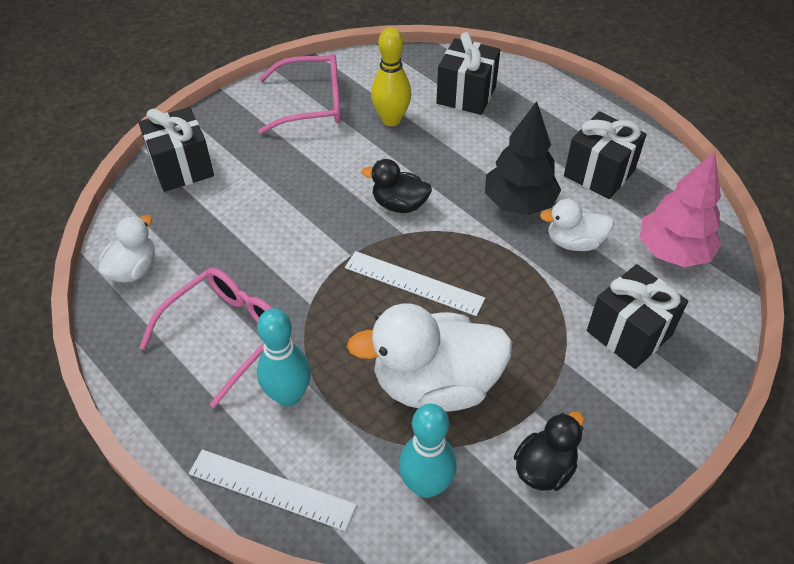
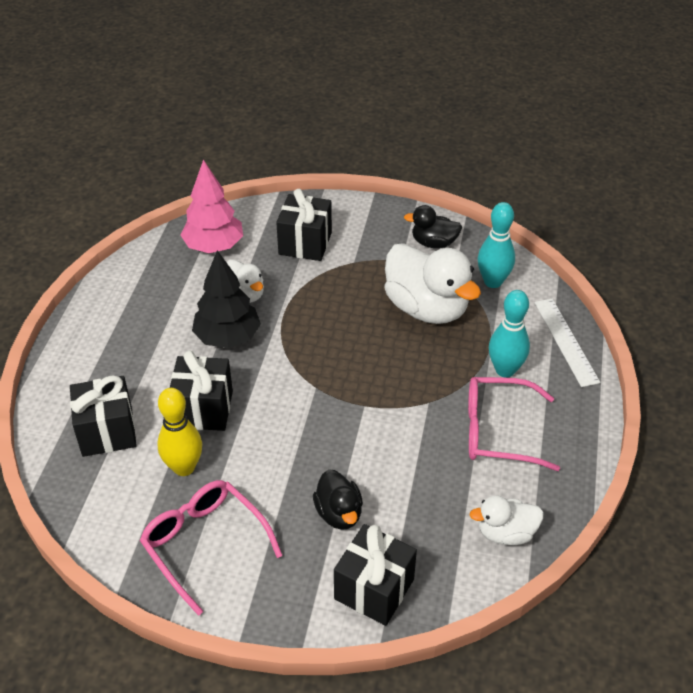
camera: 125 degrees left, 5 degrees down
(399, 204) = (287, 405): black duck -> black duck (339, 513)
(414, 283) = (358, 357): white ruler -> none
(599, 173) = (157, 308): black gift -> black gift (203, 409)

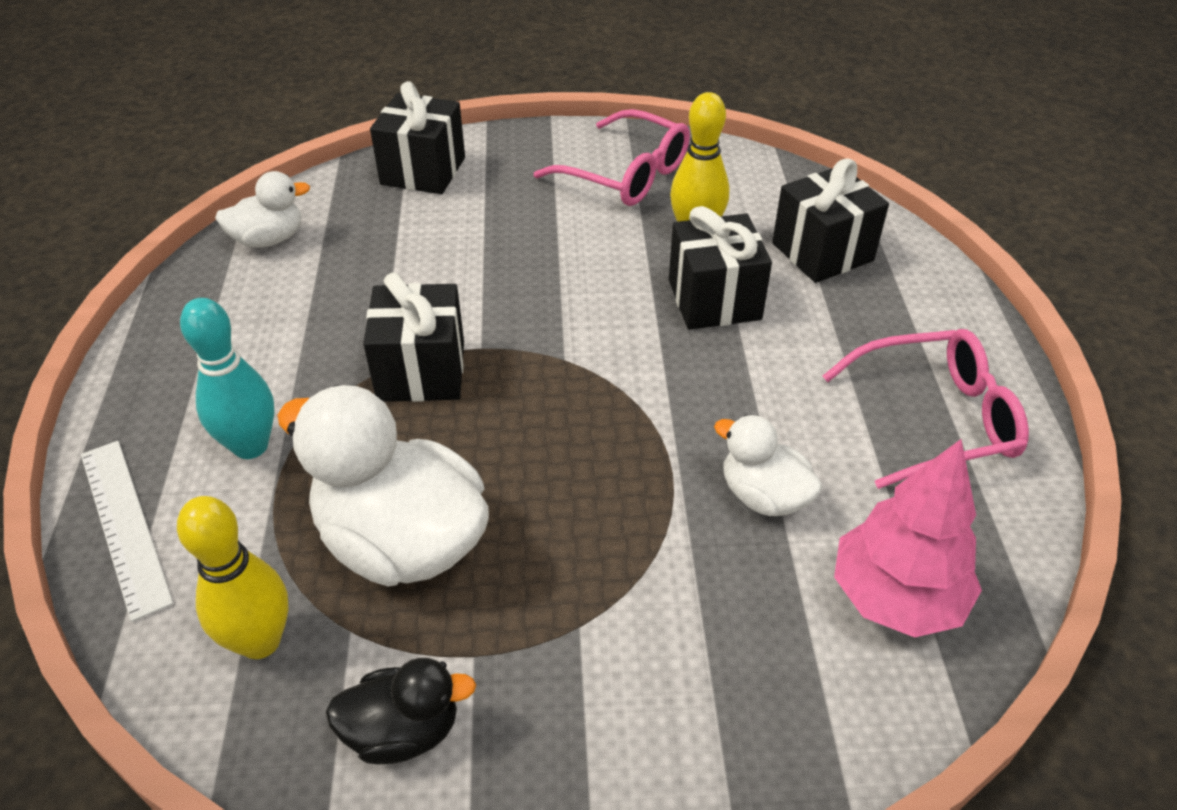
camera: 165 degrees right, 0 degrees up
(228, 337) = (744, 408): black tree -> none
(305, 243) = (706, 655): black gift -> black gift (421, 371)
(339, 513) = (481, 223): black duck -> none
(493, 282) = (260, 641): turquoise bowling pin -> yellow bowling pin
(497, 431) = (271, 349): pink glasses -> pink glasses (936, 419)

